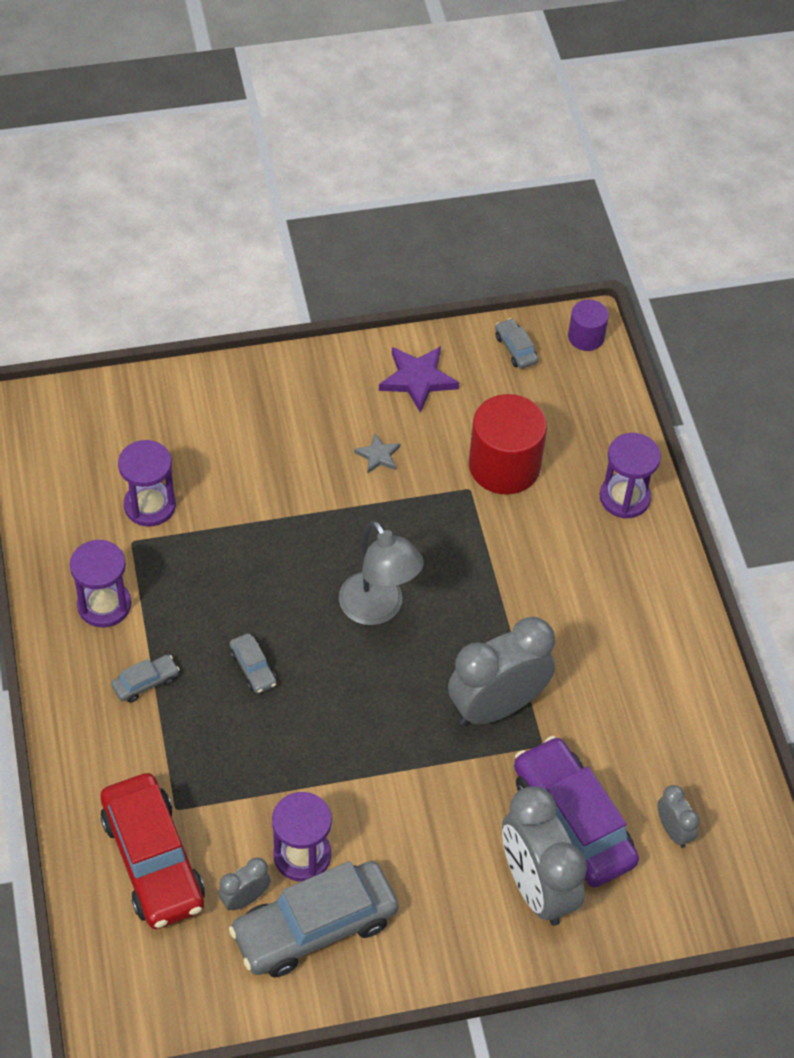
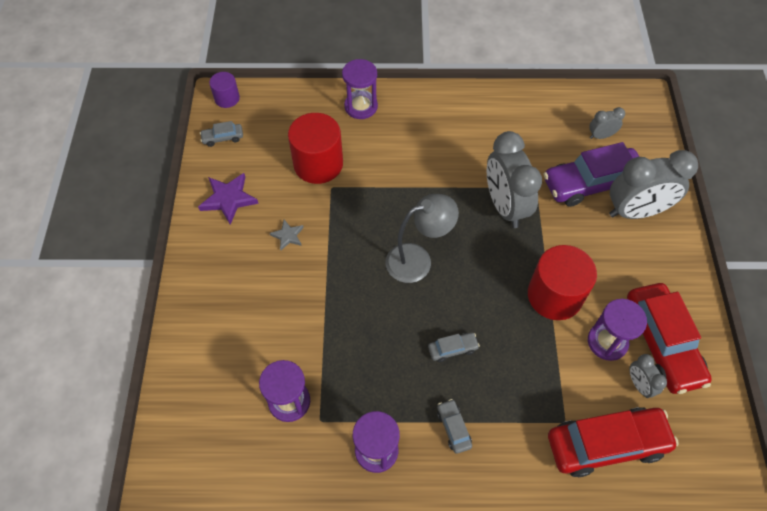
camera: 75 degrees left, 5 degrees up
(314, 927) = (661, 343): grey car -> red car
(361, 783) = (554, 295): none -> red cylinder

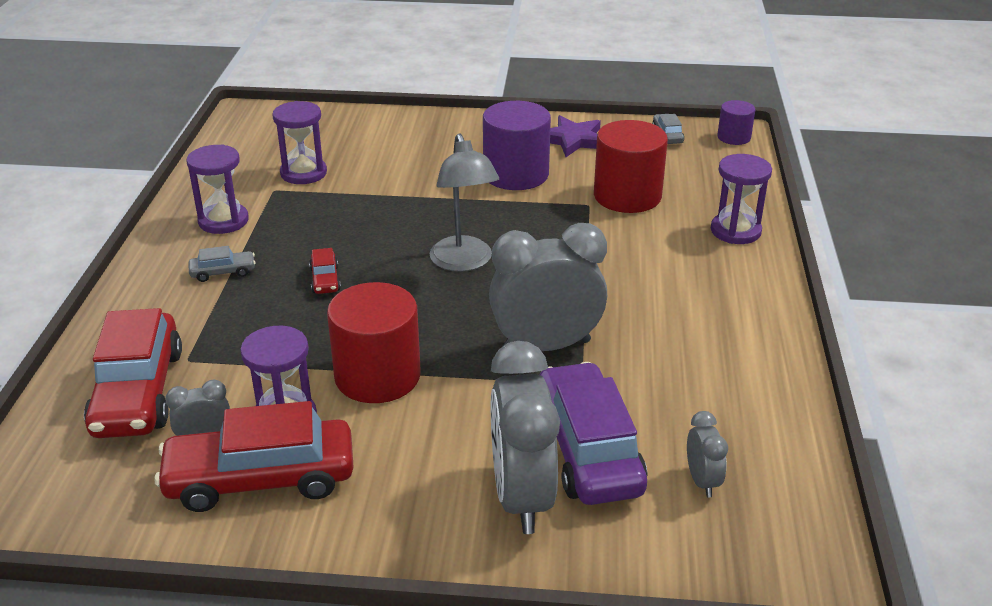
camera: 95 degrees right, 25 degrees down
(288, 236) = (515, 174): grey star -> purple cylinder
(452, 349) = (325, 280): grey car -> red car

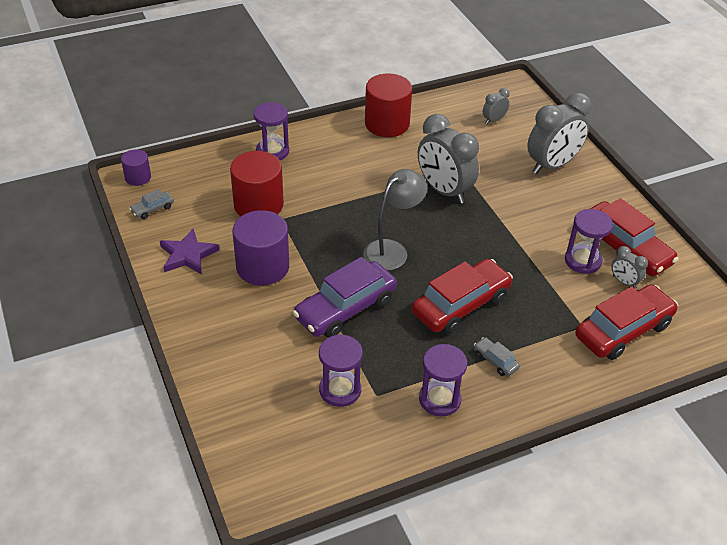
camera: 120 degrees left, 10 degrees up
(325, 280) = (461, 305): red car -> red car, size x2.29
(377, 376) = (522, 242): red cylinder -> red cylinder (387, 124)
(588, 449) = (505, 155): purple car -> purple car (345, 308)

